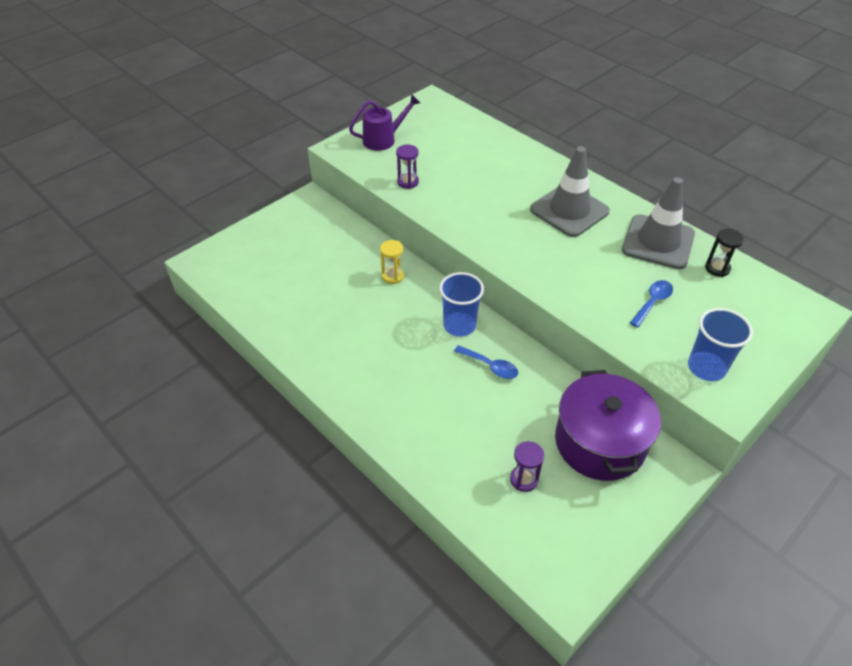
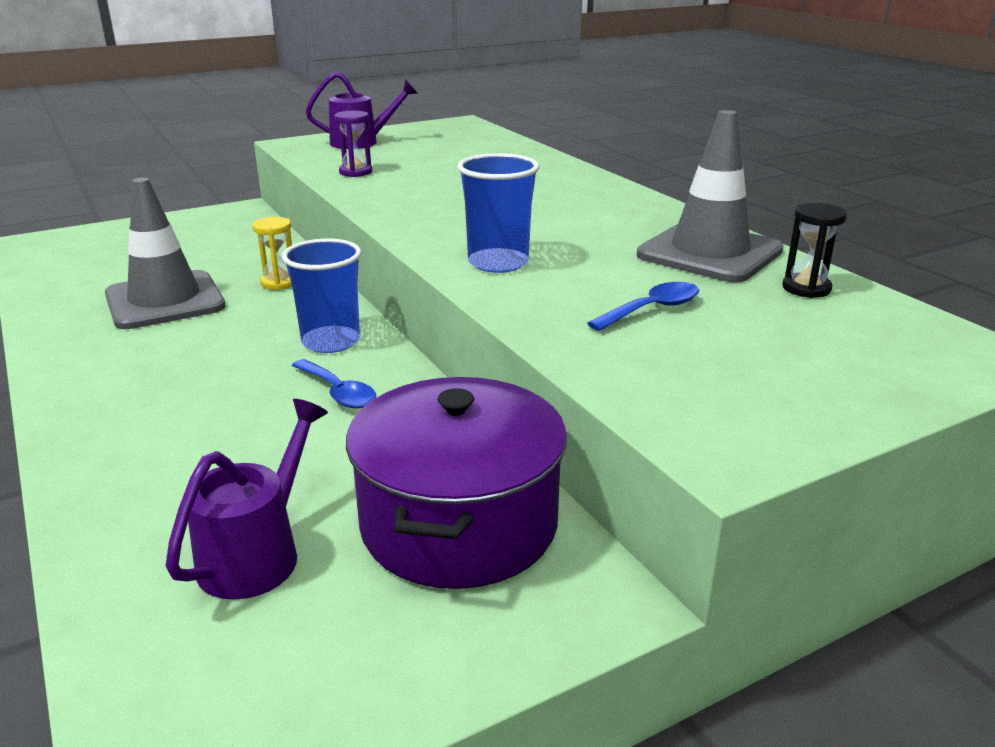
camera: 15 degrees right, 20 degrees down
(524, 479) = (258, 552): purple hourglass -> purple watering can
(569, 210) = (578, 213): grey traffic cone -> grey traffic cone (165, 301)
(706, 368) = (708, 397): blue cup -> blue cup (498, 263)

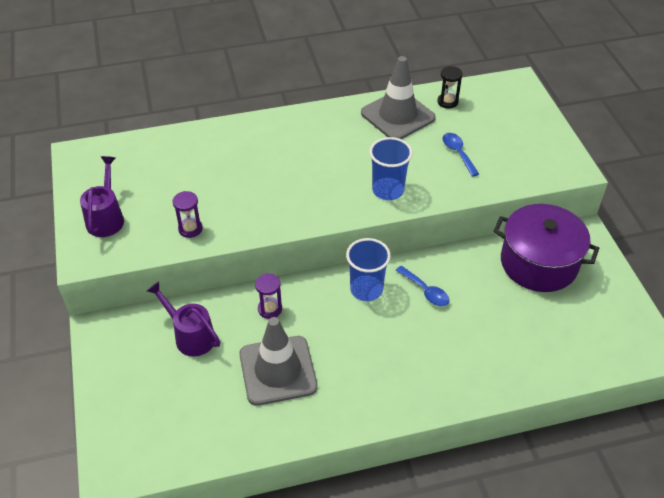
camera: 75 degrees left, 20 degrees up
(258, 552) = (549, 325): purple watering can -> purple watering can (190, 336)
(279, 283) = (270, 309): yellow hourglass -> purple hourglass
(338, 392) = (425, 291): blue spoon -> blue spoon turned 75 degrees clockwise

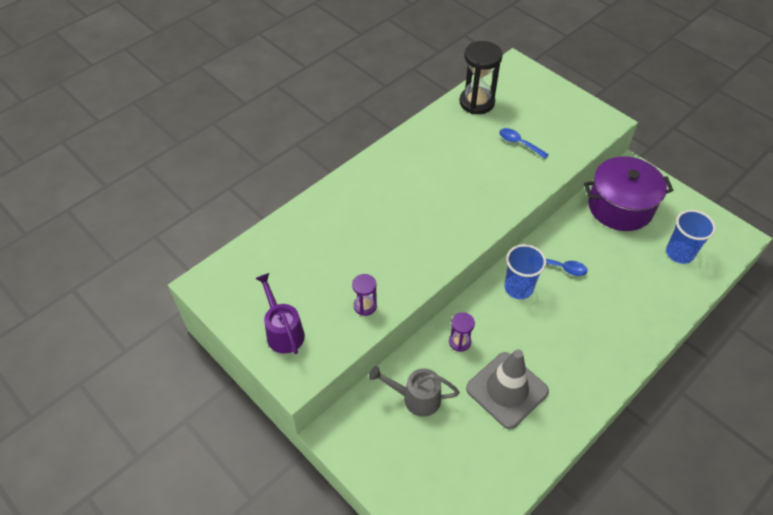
camera: 30 degrees left, 5 degrees up
(190, 336) = (415, 398): purple watering can -> grey watering can
(388, 190) = (493, 198): blue cup -> blue cup (679, 253)
(397, 115) = (449, 130): grey traffic cone -> none
(447, 102) = (477, 102): black hourglass -> black hourglass, size x1.89

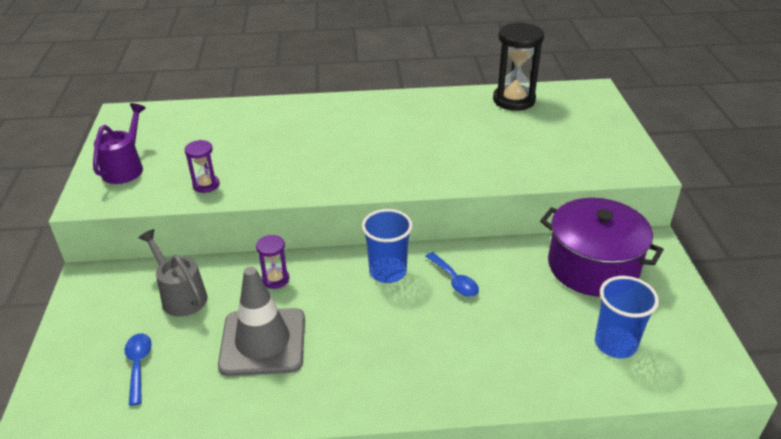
camera: 40 degrees right, 15 degrees down
(519, 143) = (514, 144): blue spoon -> blue spoon (138, 365)

